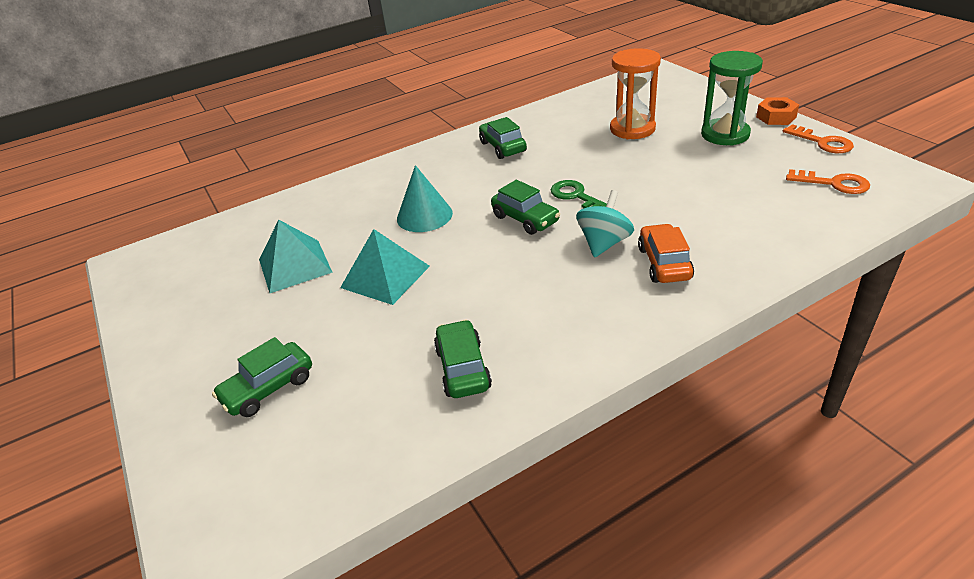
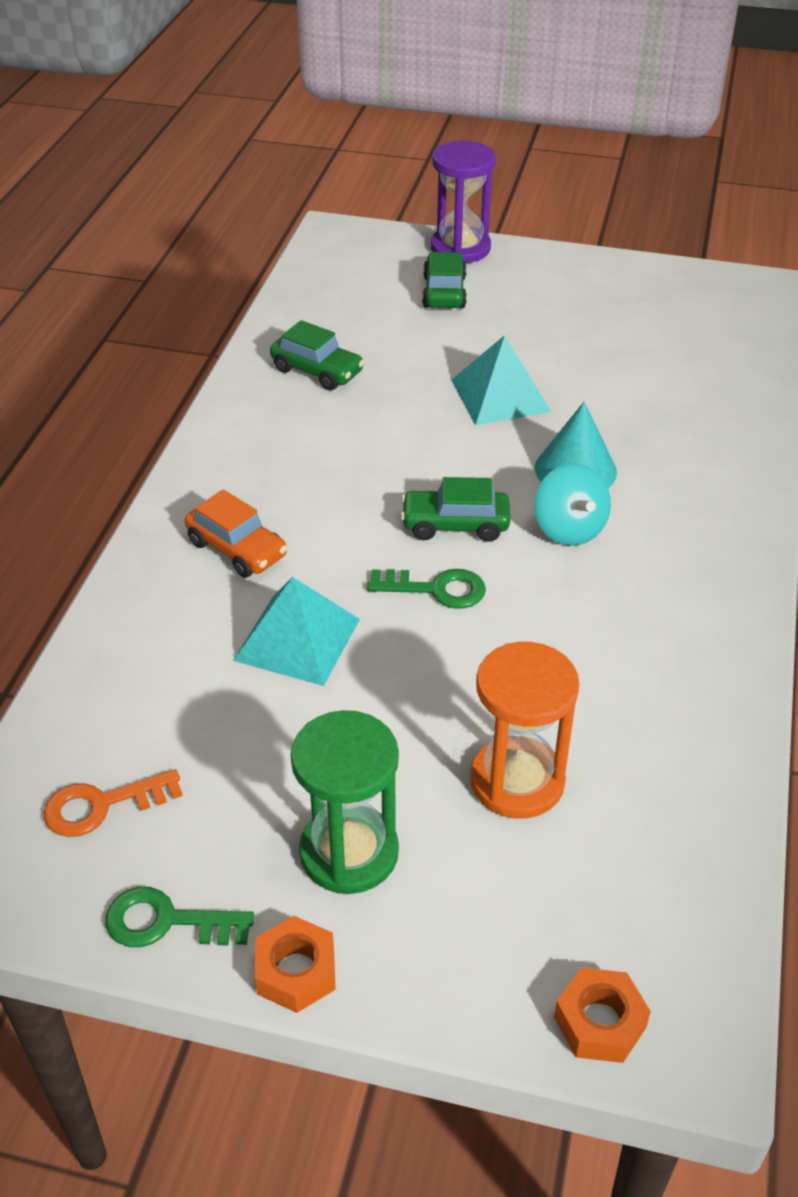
camera: 130 degrees right, 5 degrees up
(173, 433) = (460, 248): none -> purple hourglass
(294, 265) = (604, 360): turquoise pyramid -> turquoise pyramid (297, 639)
(502, 147) = (658, 624): green car -> none
(604, 243) = (327, 540): turquoise spinning top -> turquoise spinning top (569, 529)
(679, 81) = (599, 1022): none -> orange nut
(822, 142) = (167, 922): orange key -> green key

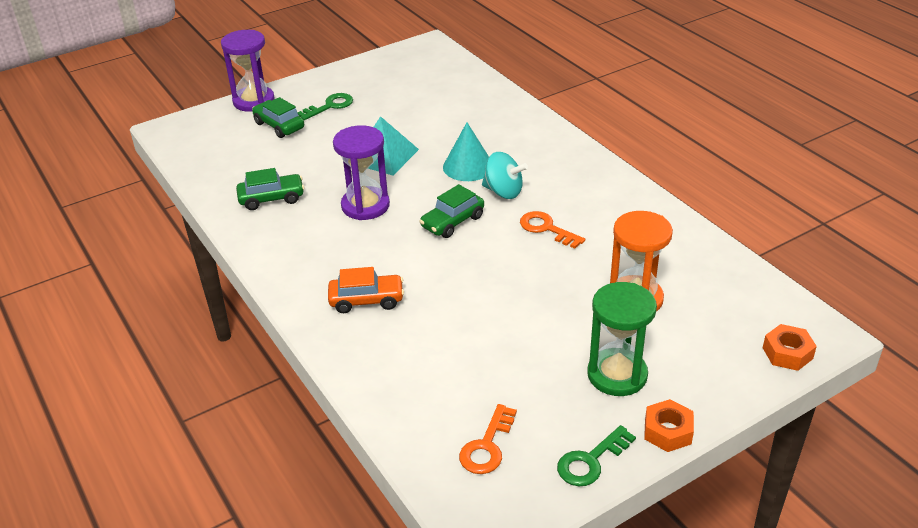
camera: 45 degrees left, 5 degrees down
(297, 639) = (460, 315): turquoise pyramid -> none
(394, 441) = (365, 206): none -> purple hourglass
(436, 589) = (487, 252): green key -> green key (330, 106)
(549, 611) = (546, 229): none -> orange key

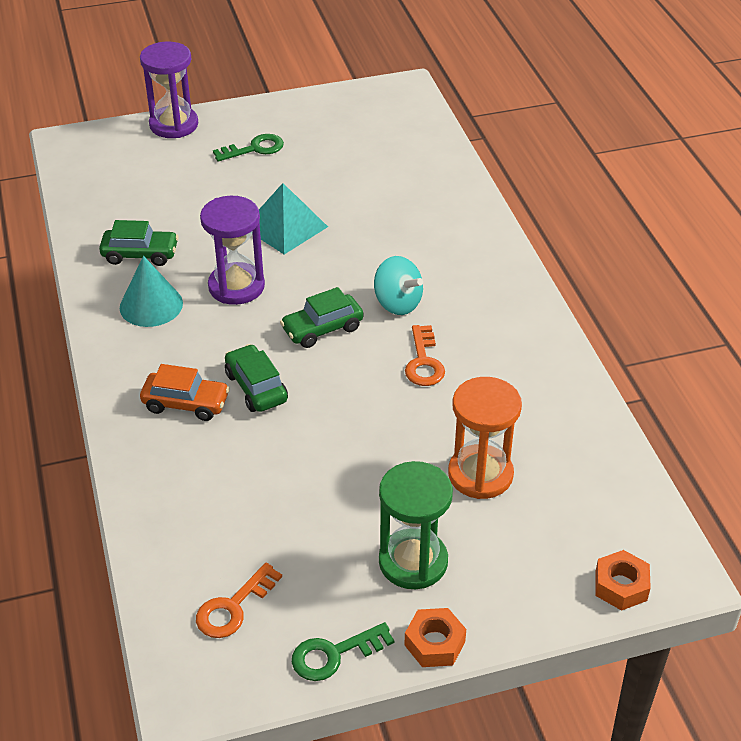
camera: 15 degrees right, 5 degrees up
(279, 126) = (188, 163): green car -> green car (256, 387)
(468, 166) = (373, 261): turquoise cone -> turquoise cone (151, 305)
(546, 229) = (423, 362): orange key -> orange key turned 150 degrees counterclockwise

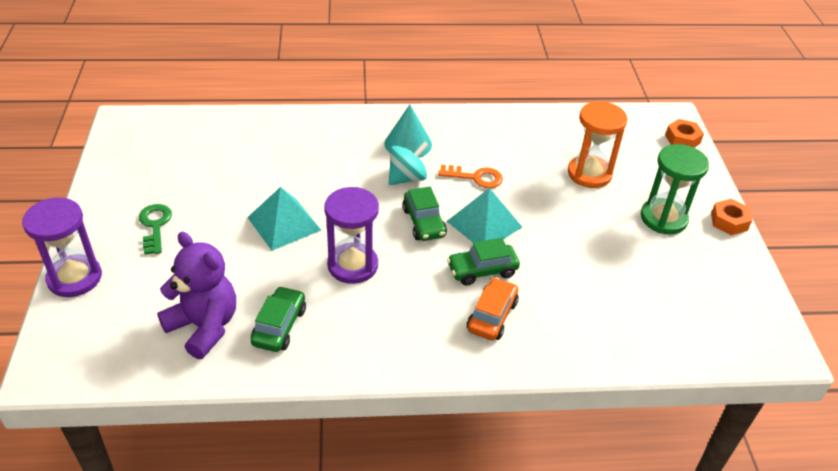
camera: 80 degrees left, 0 degrees up
(131, 210) = (204, 326): none -> purple teddy bear
(151, 305) = (357, 326): turquoise cone -> turquoise cone (408, 144)
(233, 607) = (704, 314): orange key -> none
(334, 654) = (741, 268): green key -> none
(337, 380) = (484, 224): none -> turquoise pyramid

